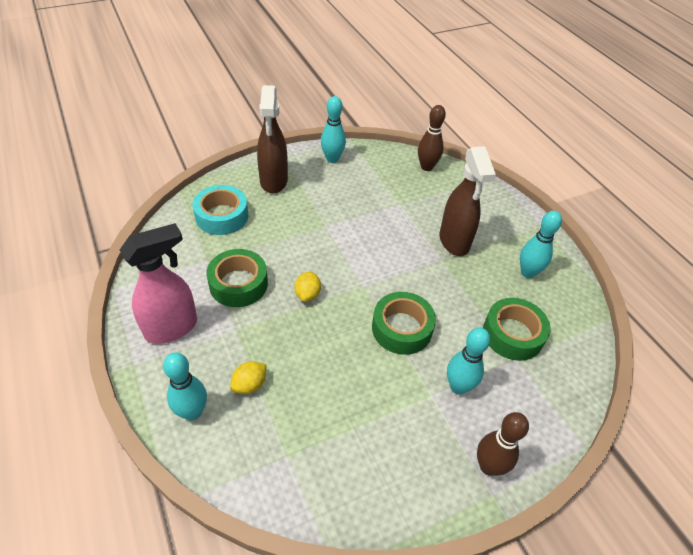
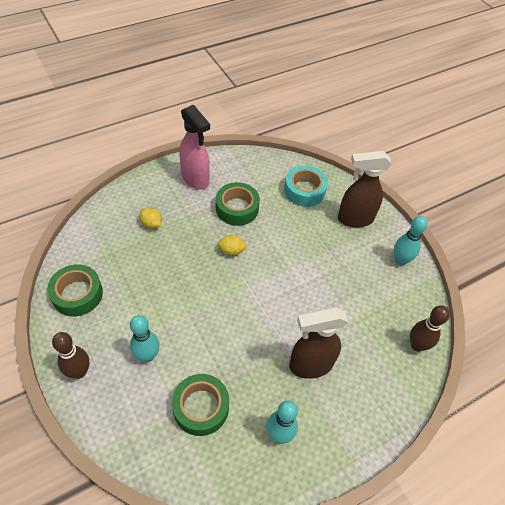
camera: 85 degrees right, 5 degrees up
(192, 412) = (133, 198): turquoise bowling pin -> none
(402, 328) = (202, 316): green tape -> green tape (77, 294)

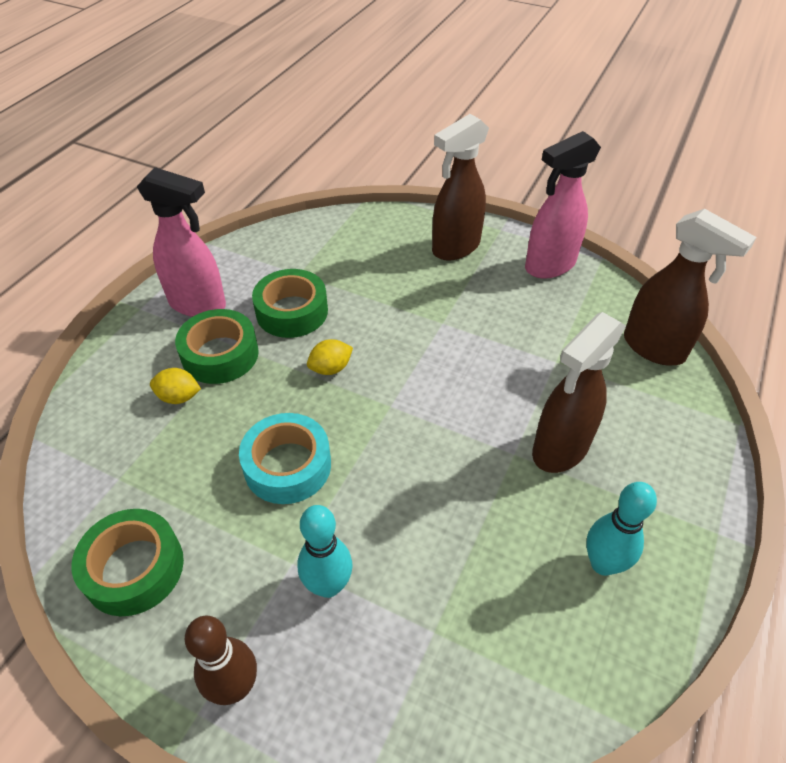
camera: 30 degrees left, 5 degrees down
(201, 407) = (470, 603): green tape -> green tape (220, 354)
(304, 190) = (364, 246): turquoise tape -> turquoise tape (287, 466)
(400, 260) = (549, 266): turquoise bowling pin -> pink spray bottle
(417, 345) = (654, 348): brown bowling pin -> brown spray bottle

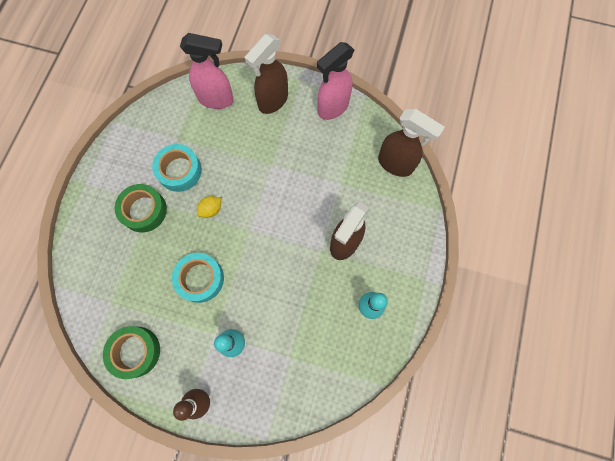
camera: 10 degrees left, 25 degrees up
(179, 397) = (128, 244): yellow lemon -> none
(198, 304) = (120, 174): pink spray bottle -> pink spray bottle (216, 99)
(292, 311) = (179, 171): green tape -> turquoise tape

